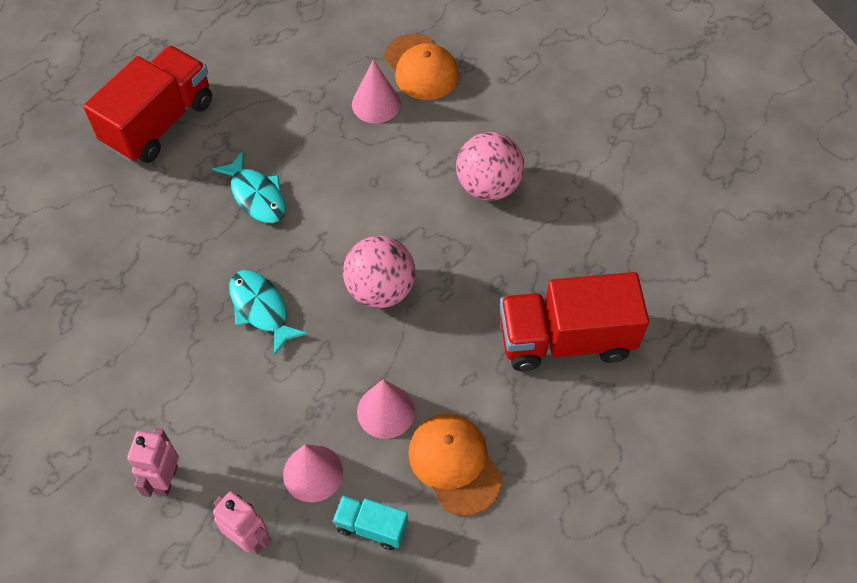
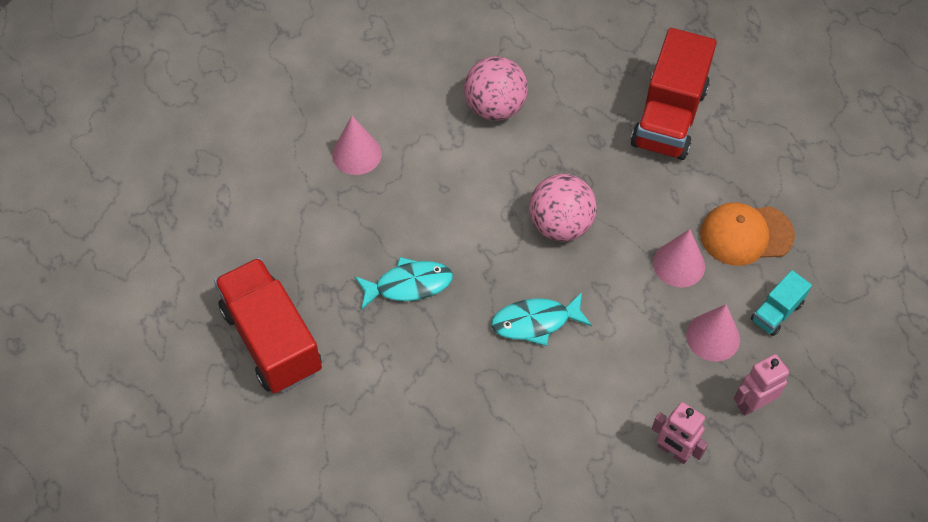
camera: 65 degrees left, 0 degrees up
(421, 67) = (335, 104): orange cap -> none

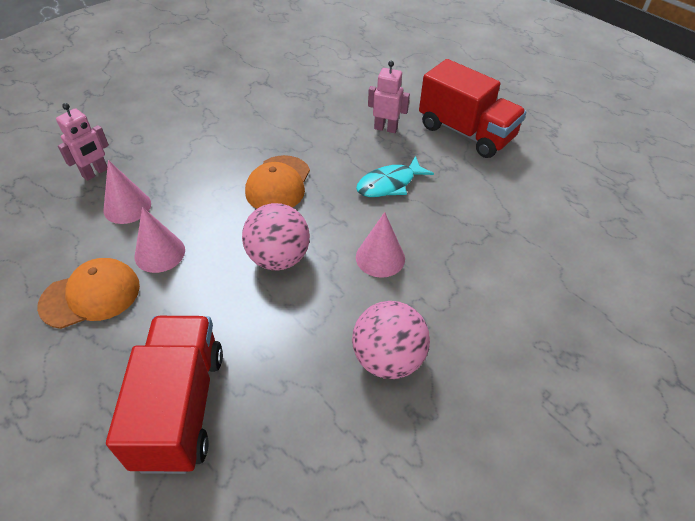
camera: 160 degrees right, 10 degrees down
(356, 154) = (497, 270): pink cone -> pink cone (380, 257)
(535, 322) = (278, 184): turquoise fish -> orange cap
(673, 451) = (158, 136): pink robot -> pink robot (385, 128)
(776, 312) = (67, 237): turquoise truck -> none

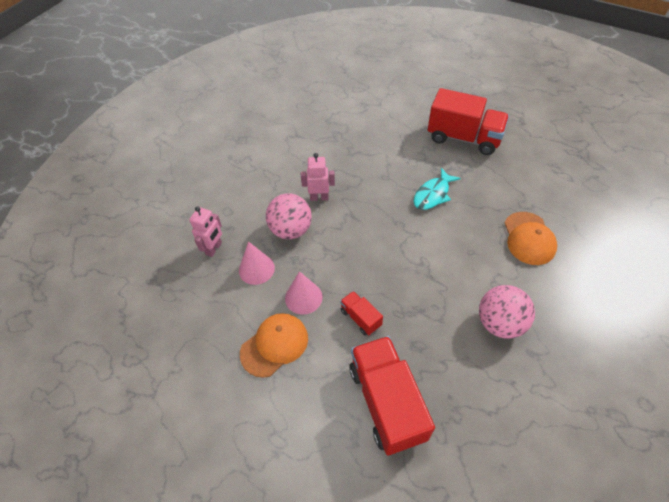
camera: 15 degrees left, 5 degrees up
(212, 297) = (360, 318): none -> red truck
(278, 184) = (355, 217): orange cap -> orange cap (529, 238)
(278, 258) = (389, 275): pink ball -> pink ball (291, 230)
(380, 257) = (456, 253): pink cone -> none
(385, 128) = (406, 150): pink robot -> pink robot (319, 197)

